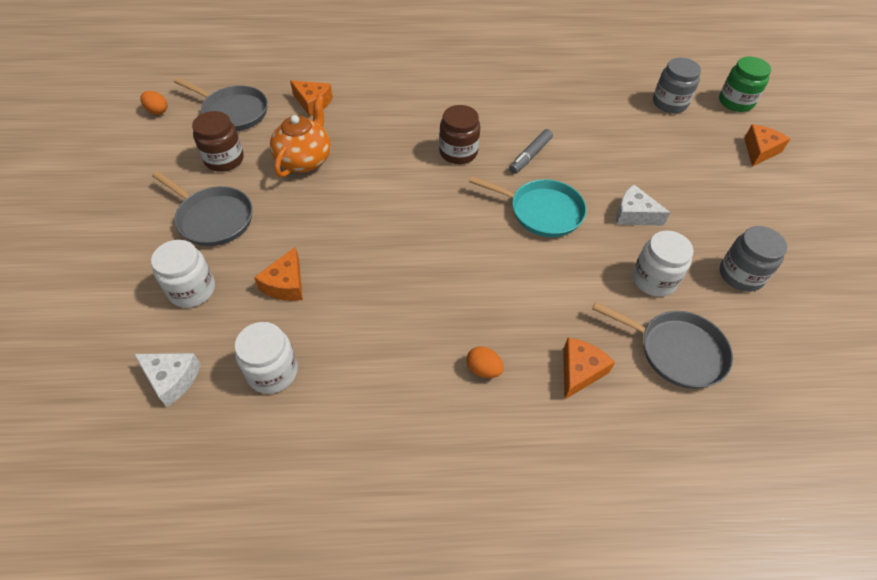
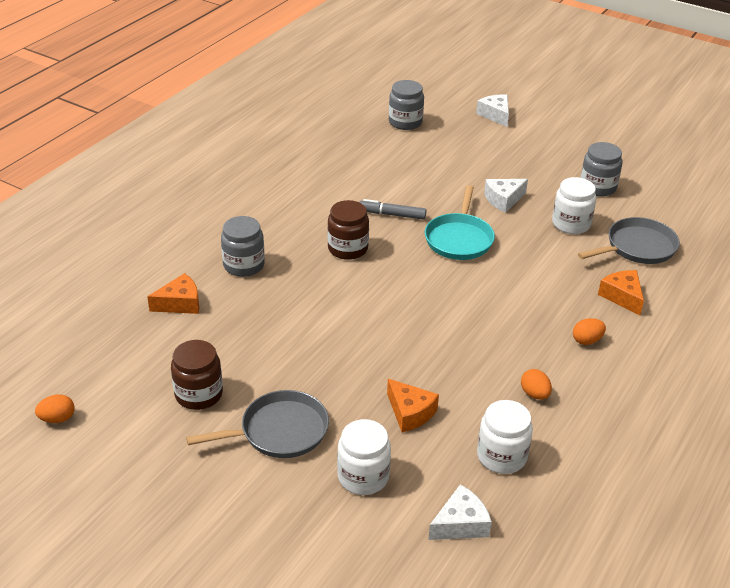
camera: 55 degrees left, 15 degrees down
(233, 112) = (129, 362): grey pan -> none
(304, 160) = (259, 341): orange teapot -> none
(372, 360) = (534, 394): none -> orange egg
(383, 110) = (244, 265): none -> grey jar
(530, 156) = (392, 214): grey marker -> grey marker turned 120 degrees clockwise
(542, 211) = (459, 239): turquoise pan -> turquoise pan turned 135 degrees clockwise
(735, 102) = (436, 95): green jar -> none
(760, 151) = (495, 115): orange cheese -> white cheese

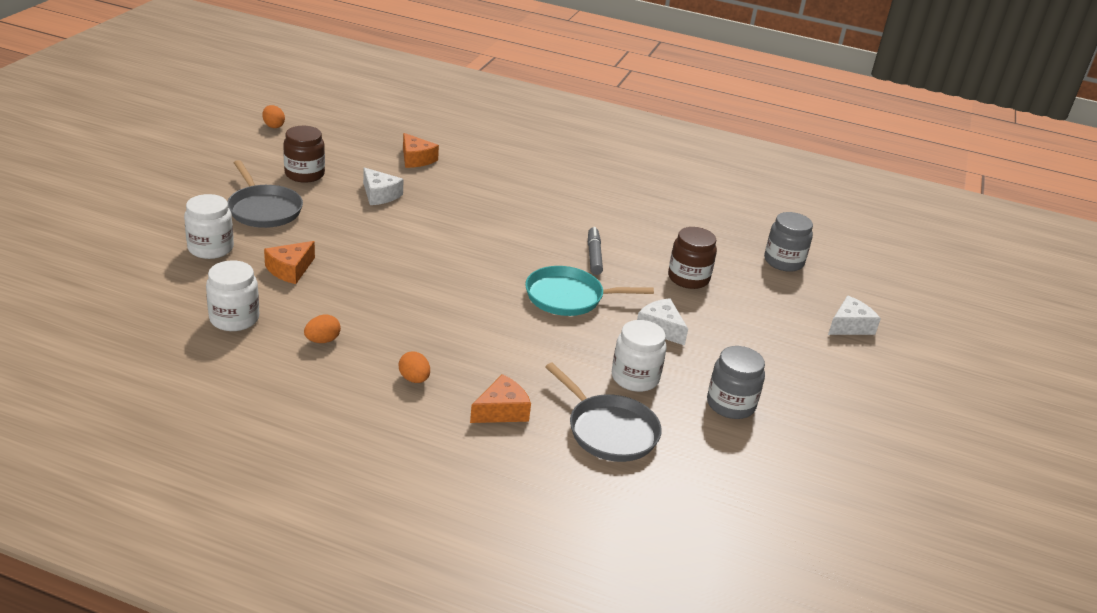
camera: 75 degrees right, 5 degrees down
(244, 265) = (478, 183): grey jar -> none
(348, 248) = (524, 232): brown jar -> brown jar (688, 278)
(460, 524) = (152, 296): white cheese -> white cheese (379, 195)

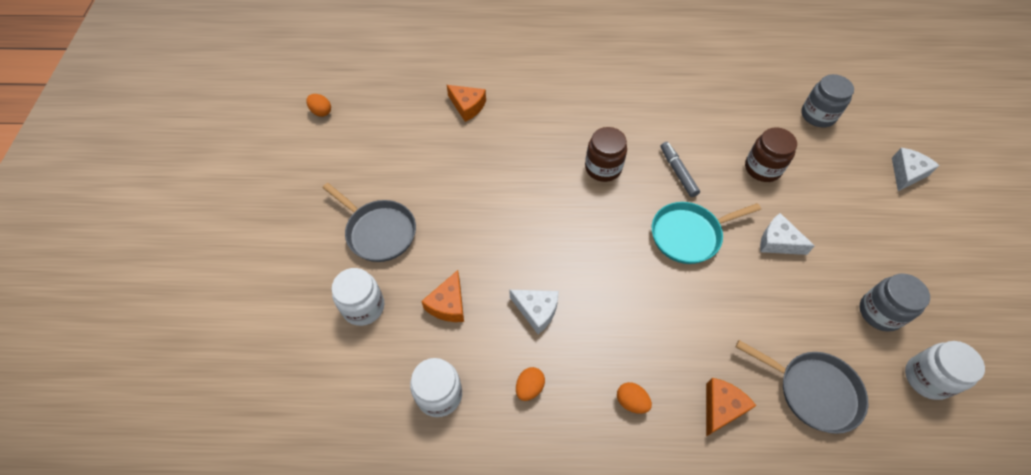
camera: 15 degrees left, 25 degrees up
(304, 174) = (386, 167): brown jar -> brown jar (603, 168)
(379, 195) = (465, 168): white cheese -> white cheese (536, 311)
(635, 378) = (794, 314): white jar -> white jar (927, 378)

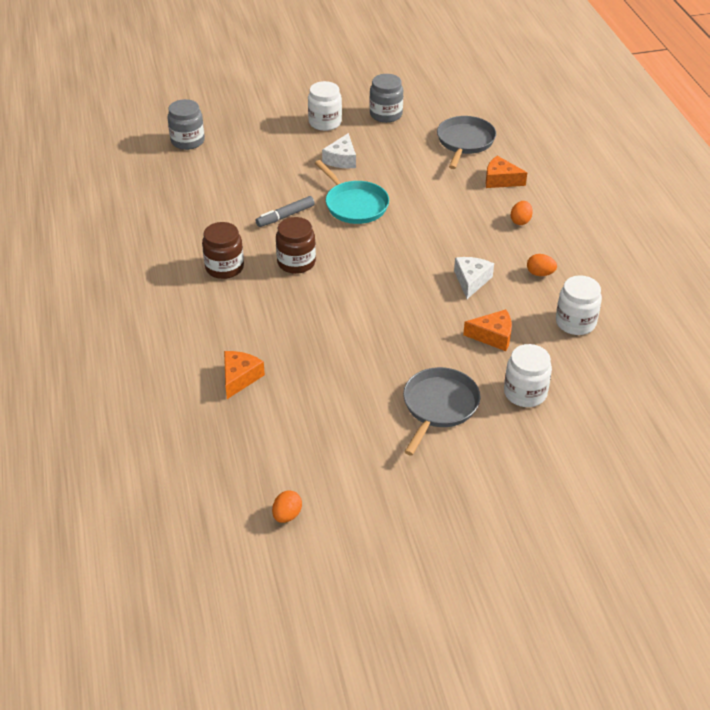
camera: 105 degrees left, 15 degrees down
(762, 168) = (263, 169): brown jar -> brown jar (224, 267)
(906, 173) = (244, 99): white cheese -> none
(927, 378) = (429, 98): white jar -> white jar (325, 122)

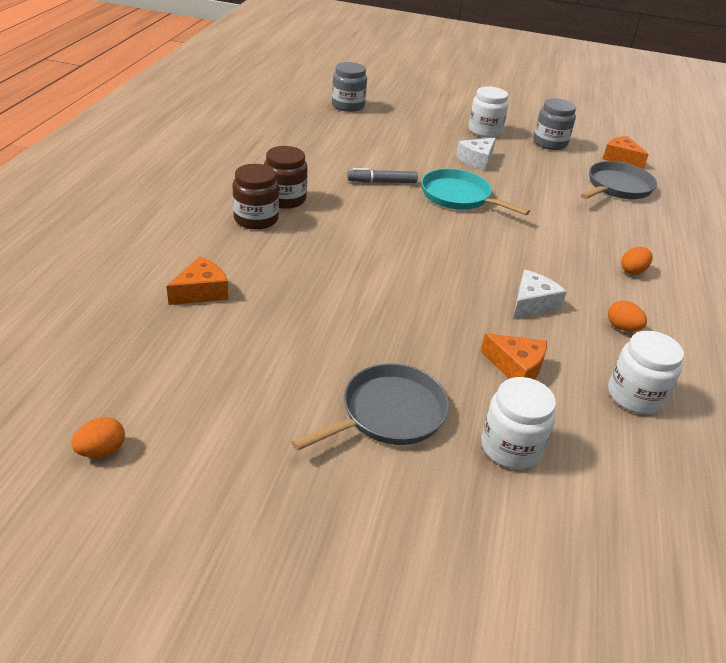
camera: 25 degrees right, 5 degrees down
(296, 262) = (357, 220): brown jar -> brown jar (256, 219)
(354, 205) = (458, 196): turquoise pan -> turquoise pan turned 135 degrees clockwise
(500, 180) = (635, 229): orange cheese -> orange cheese (621, 158)

